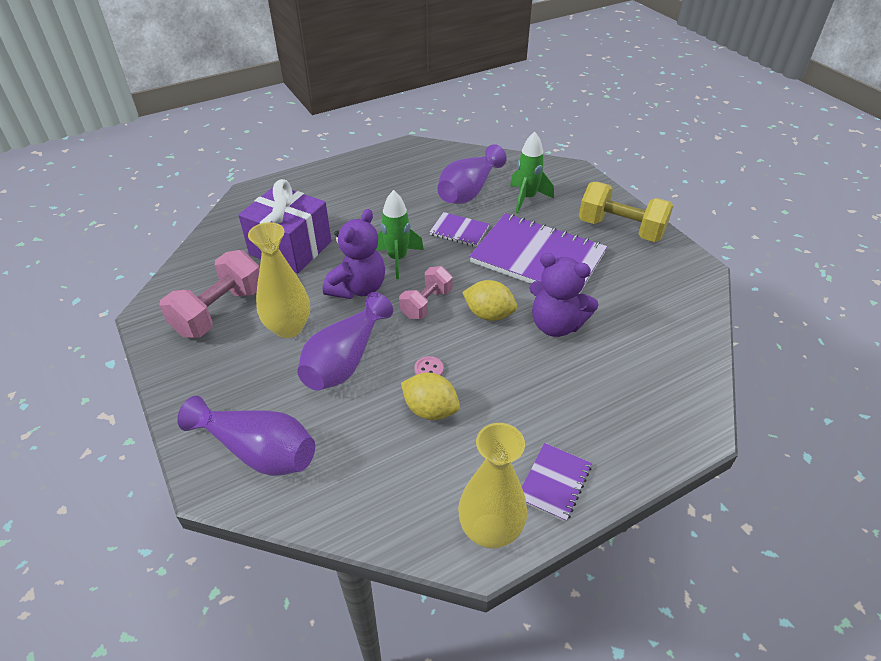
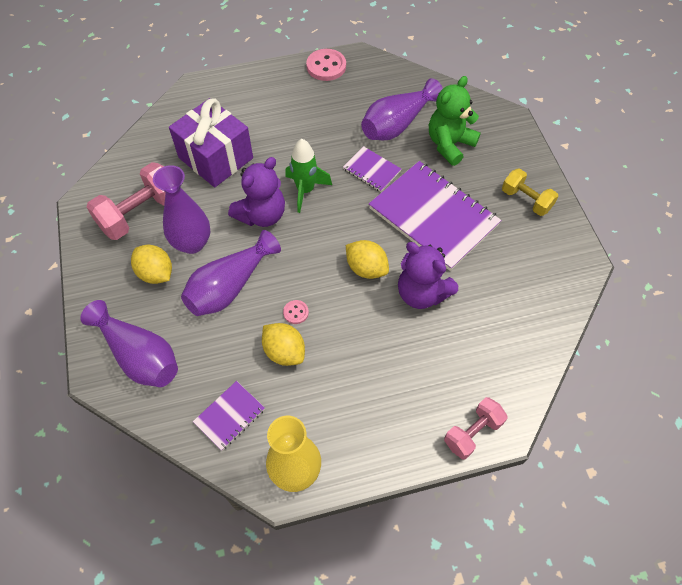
camera: 15 degrees right, 15 degrees up
(254, 364) = (156, 273): none -> yellow lemon
(288, 328) = (192, 243): yellow vase -> purple vase
(380, 157) = (326, 66): none -> pink button
(426, 304) = (315, 244): pink dumbbell -> pink dumbbell (472, 432)
(527, 198) = (449, 144): green rocket -> green teddy bear
(554, 483) = (361, 444): purple notebook -> purple notebook (229, 416)
(620, 229) = (526, 200): yellow dumbbell -> yellow dumbbell, size x0.62

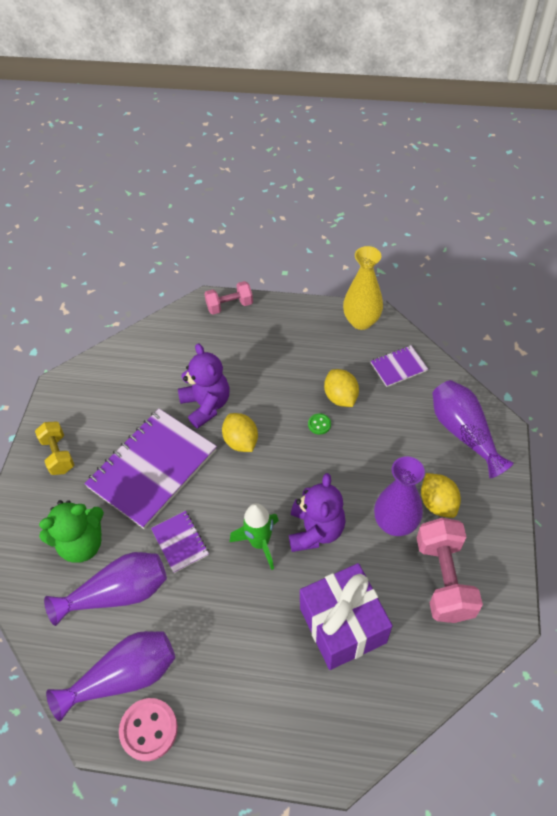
camera: 155 degrees left, 5 degrees down
(140, 213) = (444, 579): pink dumbbell -> pink dumbbell turned 75 degrees counterclockwise
(230, 286) = (370, 466): purple vase -> purple vase (124, 676)
(261, 215) = (315, 530): purple teddy bear -> purple teddy bear turned 120 degrees clockwise
(296, 312) = (319, 424): pink button -> green button
(433, 217) = (152, 469): purple notebook -> purple notebook turned 60 degrees clockwise

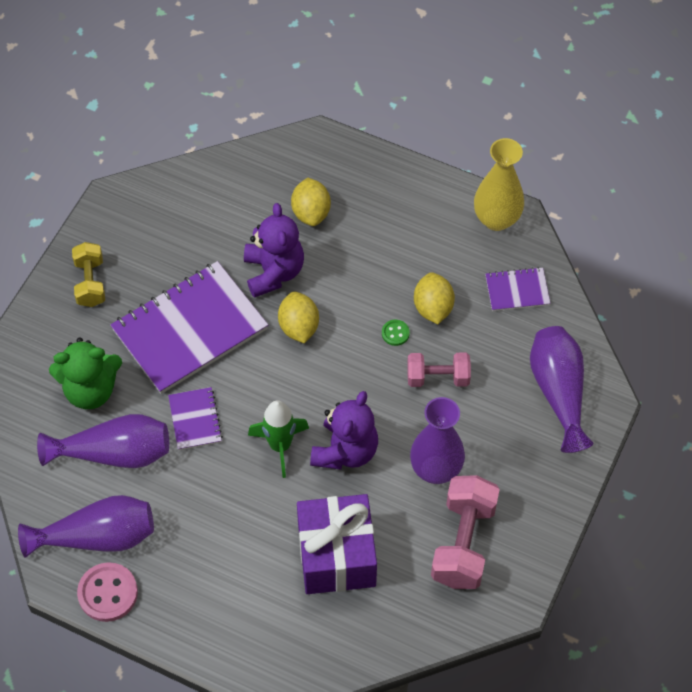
camera: 15 degrees right, 5 degrees up
(229, 306) = (343, 153): pink dumbbell -> pink dumbbell (438, 377)
(437, 503) = (492, 462): yellow lemon -> yellow lemon (311, 212)

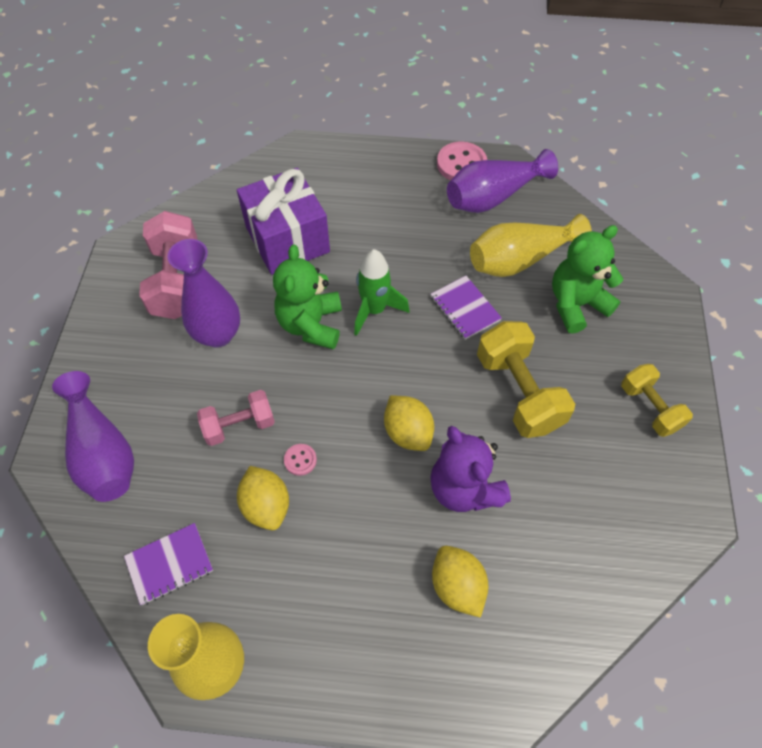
camera: 160 degrees right, 0 degrees up
(114, 453) = (519, 259): purple vase -> yellow vase
(190, 329) = (518, 392): purple notebook -> yellow dumbbell
(345, 451) = (311, 324): purple teddy bear -> green teddy bear
(395, 333) = (300, 460): green button -> pink button

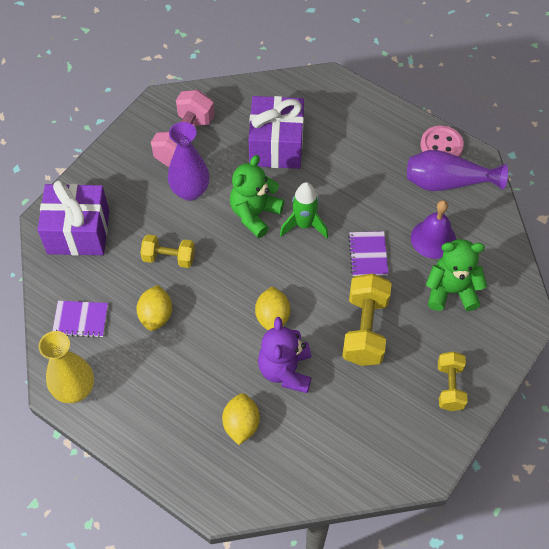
camera: 30 degrees right, 0 degrees up
(102, 451) = (78, 232): purple vase -> purple gift
(239, 425) = (169, 258): pink dumbbell -> yellow dumbbell
(300, 460) = (193, 299): pink button -> none
(519, 259) = (433, 239): yellow vase -> purple bell

